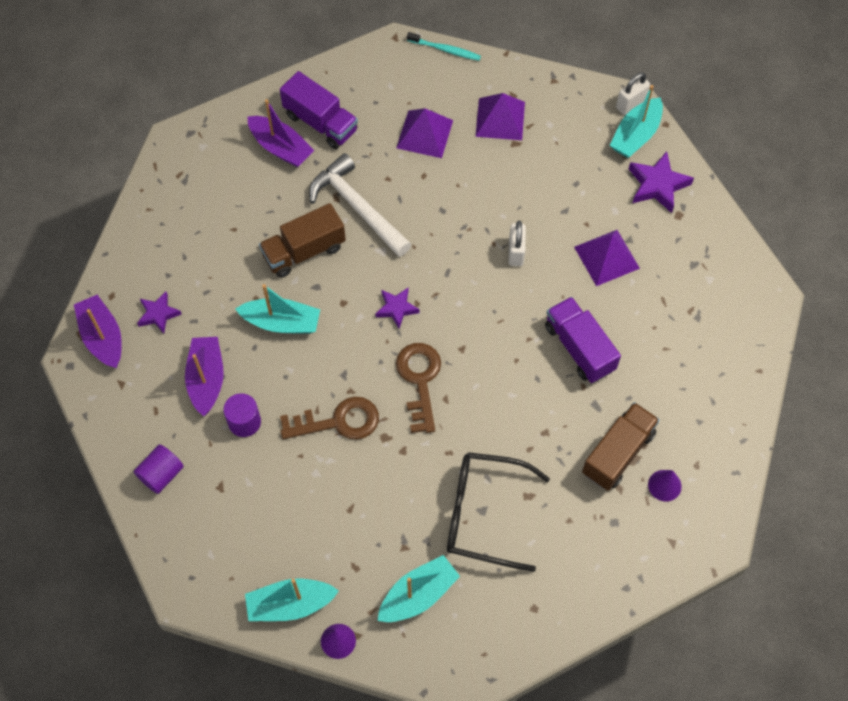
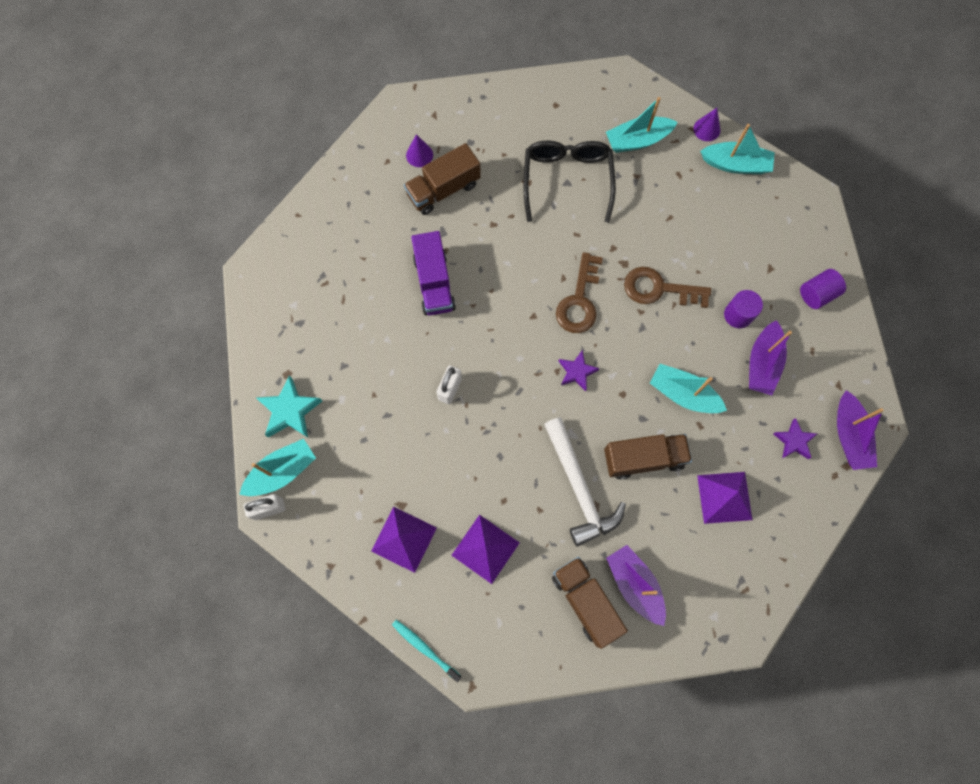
camera: 160 degrees left, 10 degrees up
(320, 122) = (585, 601): purple truck -> brown truck
(483, 514) = (567, 180): black glasses -> black glasses turned 120 degrees counterclockwise
(606, 257) = (371, 356): purple pyramid -> purple pyramid (724, 497)
(657, 185) = (290, 410): purple star -> turquoise star

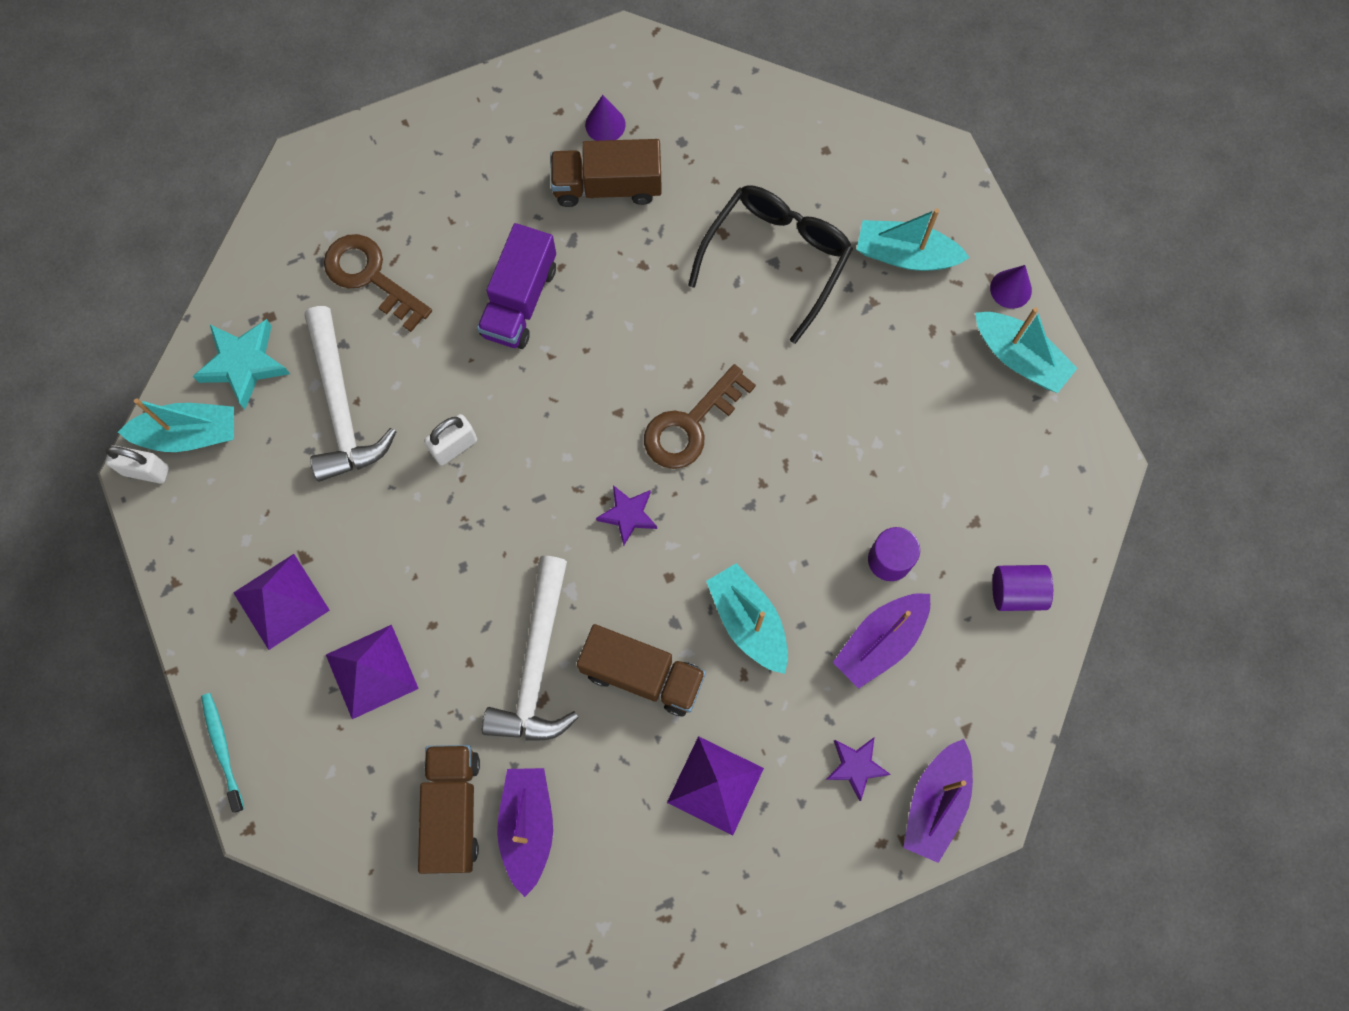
camera: 30 degrees right, 0 degrees up
(366, 403) = (341, 406): none -> white hammer
(659, 289) = (806, 467): brown key -> brown key (371, 277)

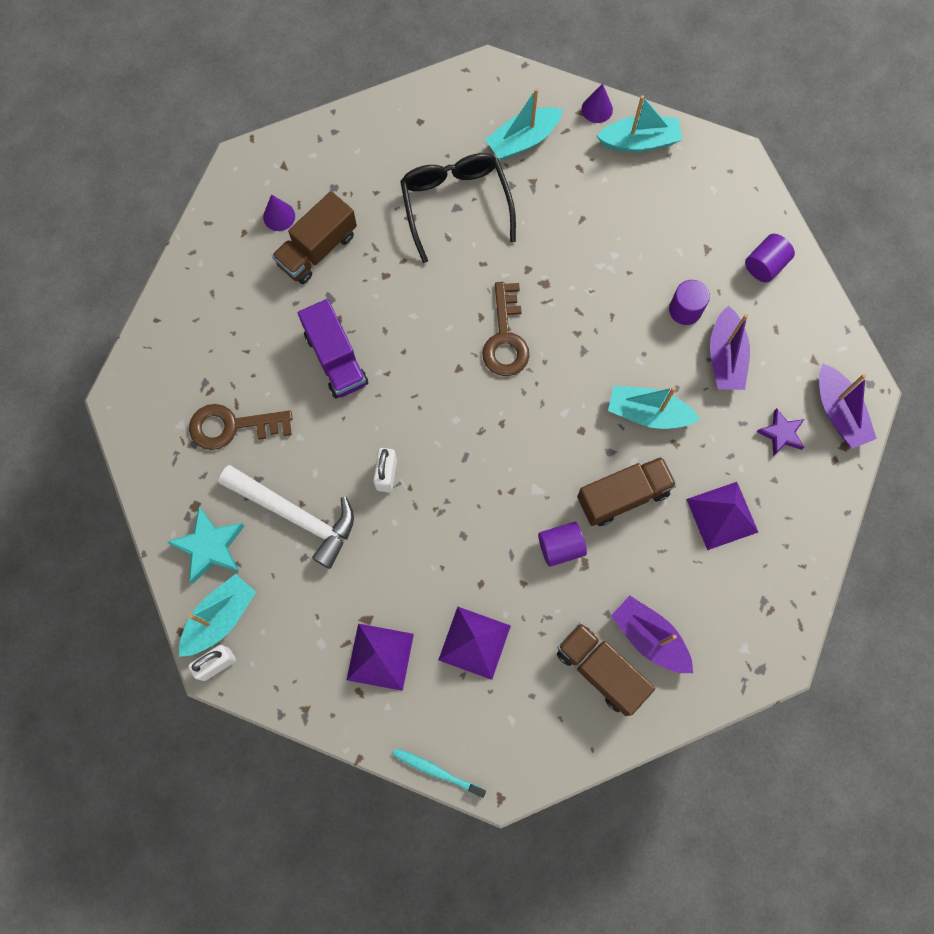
camera: 45 degrees left, 0 degrees up
(536, 664) = (560, 547): white hammer -> purple cylinder
(628, 515) = (524, 419): purple star -> none

